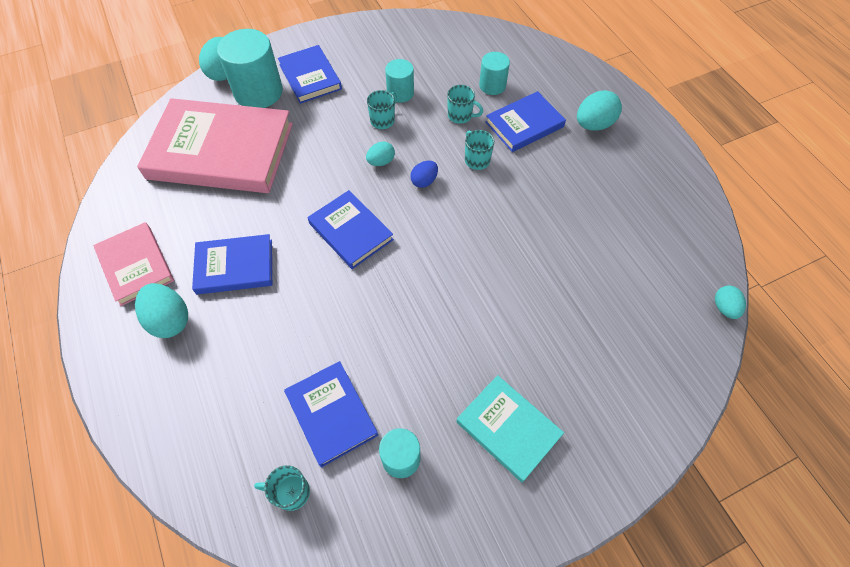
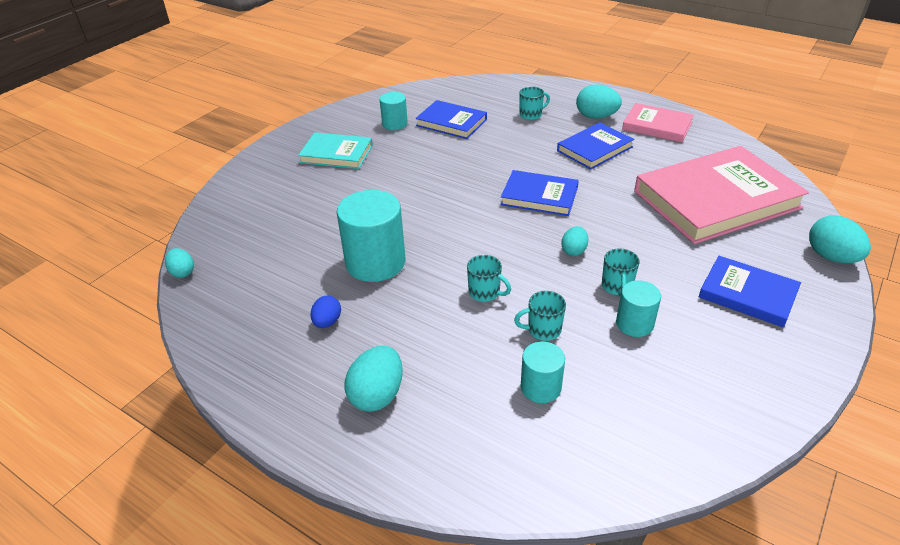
camera: 150 degrees right, 20 degrees down
(258, 92) = (769, 256): turquoise cylinder -> turquoise cylinder (375, 262)
(291, 492) = (444, 97): turquoise mug -> turquoise mug (531, 115)
(424, 181) = (517, 253): blue egg -> blue egg (327, 322)
(524, 124) = (463, 354): blue book -> none

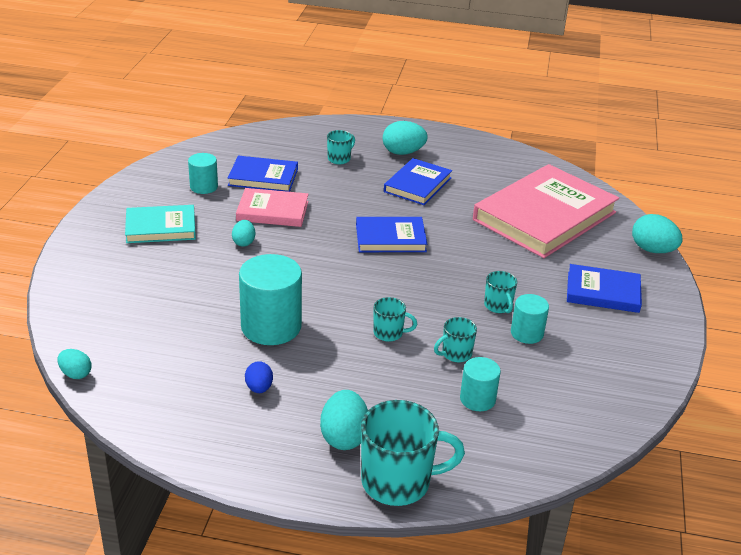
camera: 25 degrees left, 5 degrees down
(403, 463) = (398, 482): none -> turquoise mug
(574, 251) = (447, 282): turquoise egg -> turquoise egg (244, 242)
(657, 126) = (463, 154): pink book -> pink book (272, 211)

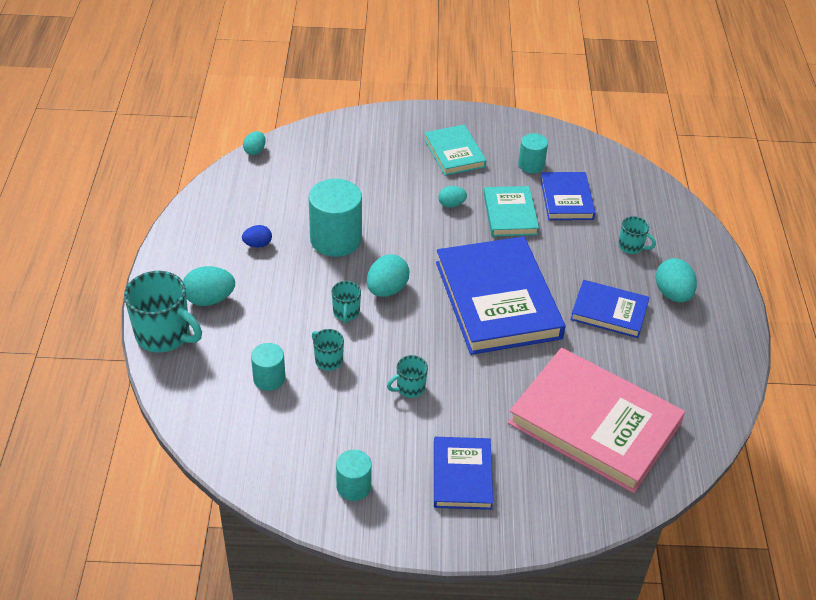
camera: 80 degrees right, 10 degrees up
(272, 211) = (510, 214): pink book -> turquoise book
(390, 238) = (497, 300): blue book -> blue book, size x1.89
(398, 482) = (164, 335): turquoise mug -> turquoise mug turned 45 degrees counterclockwise
(527, 333) = (372, 411): turquoise cylinder -> turquoise cylinder (353, 486)
(652, 250) = (565, 528): turquoise egg -> turquoise egg (387, 289)

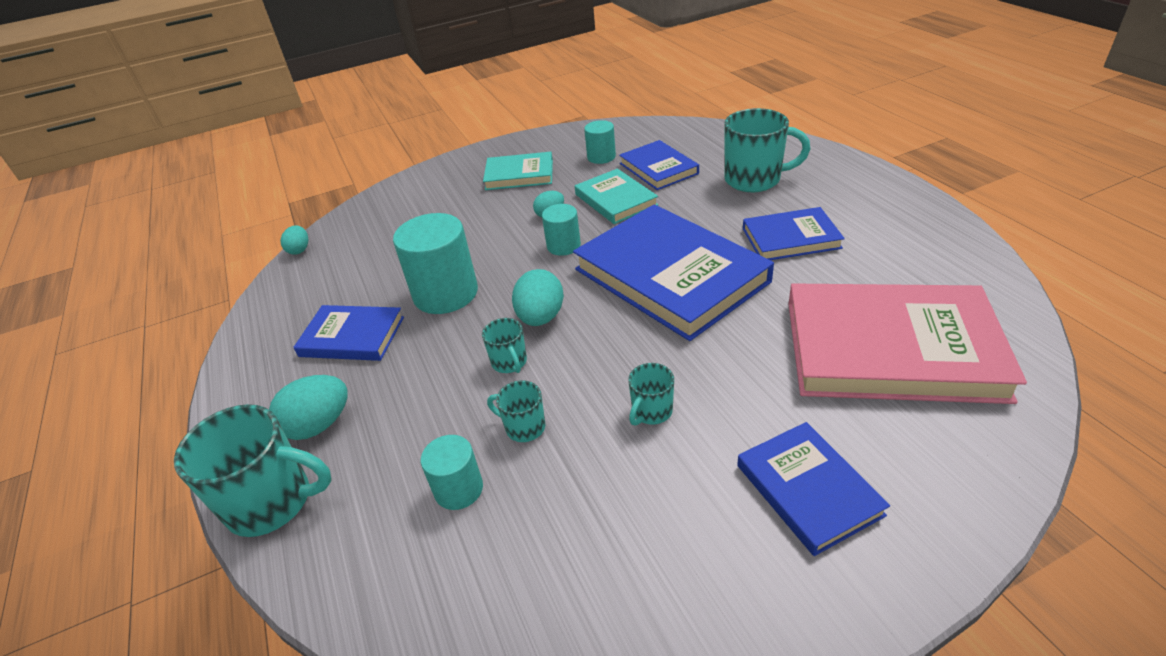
camera: 20 degrees left, 5 degrees down
(258, 244) = (352, 337): blue egg -> blue book
(353, 486) = (682, 586): turquoise cylinder -> turquoise cylinder (563, 246)
(454, 153) = (519, 175): turquoise book -> turquoise book turned 45 degrees counterclockwise
(631, 246) = (754, 180): turquoise mug -> turquoise mug, size x1.97
(672, 294) = (832, 200): turquoise egg -> none

